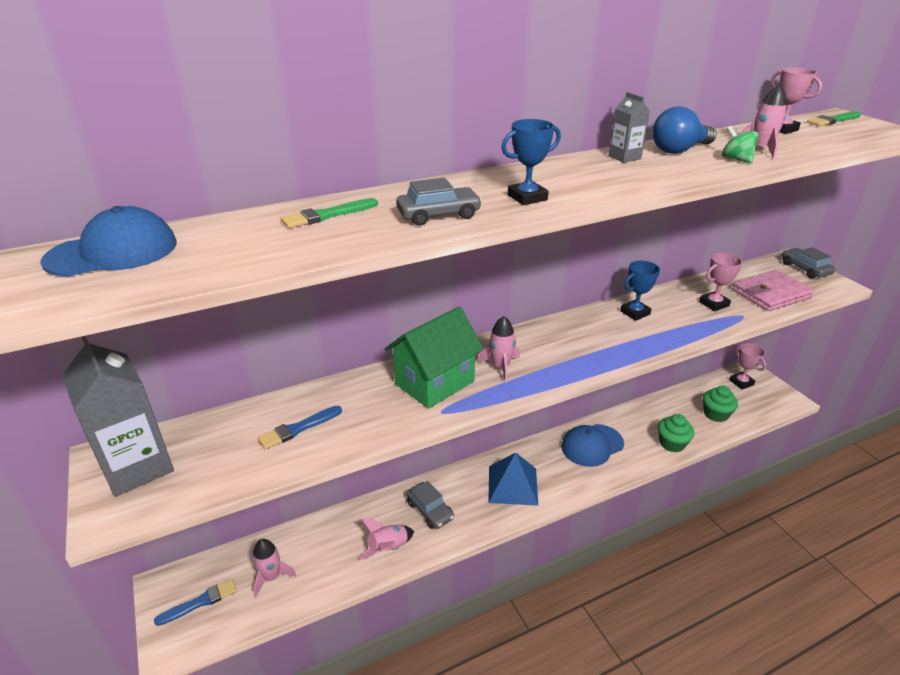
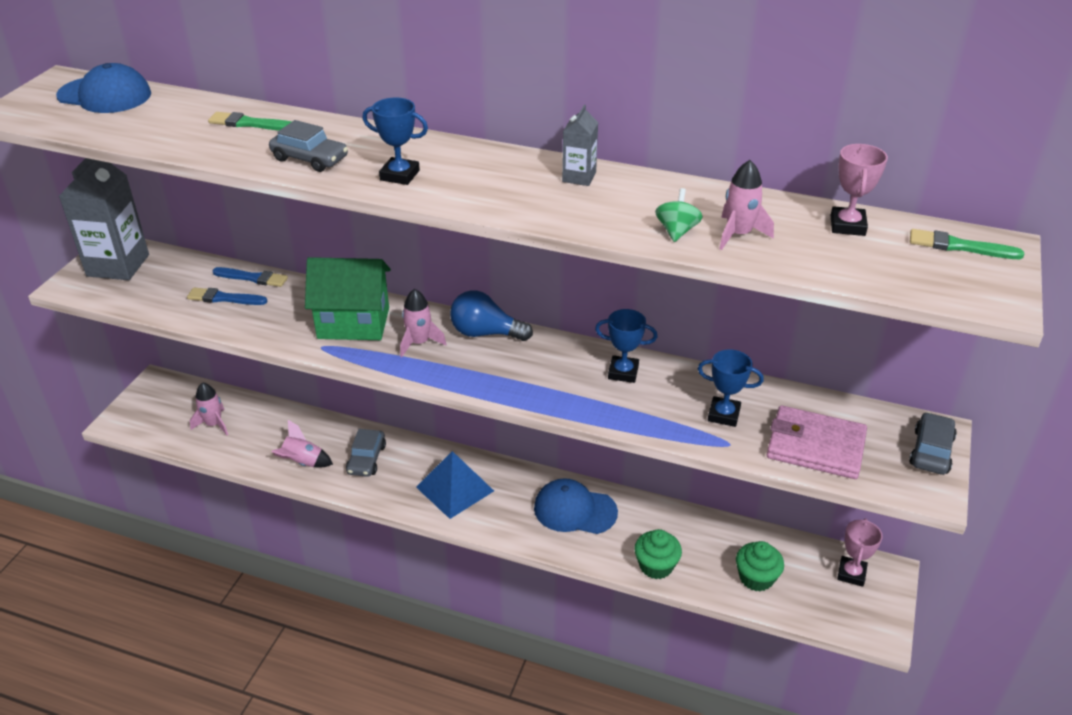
camera: 45 degrees right, 5 degrees up
(200, 602) = (160, 408): blue brush -> blue brush (252, 278)
(679, 150) = (652, 195): blue light bulb -> blue light bulb (485, 333)
(714, 304) = (723, 415): pink trophy -> blue trophy

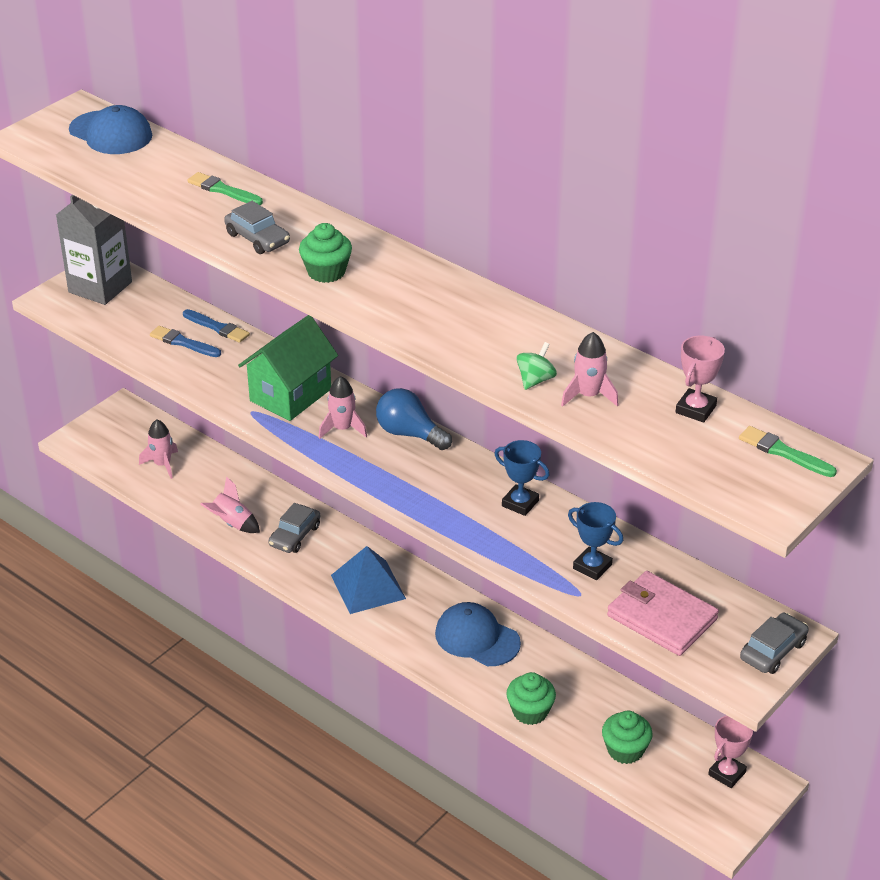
camera: 20 degrees right, 0 degrees up
(353, 323) = (290, 395): green house -> green house turned 75 degrees counterclockwise
(399, 175) = (326, 272): blue trophy -> green cupcake
(579, 177) = (484, 307): grey carton -> none

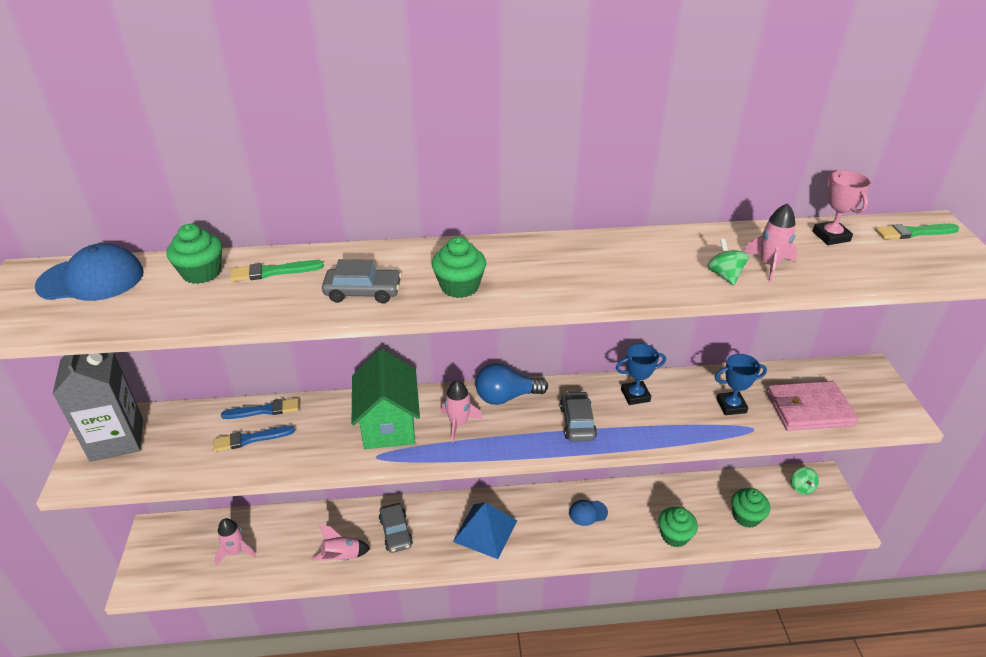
camera: 45 degrees left, 0 degrees up
(179, 165) = (201, 273): none -> green cupcake
(477, 638) = (588, 513): blue cap -> blue cap, size x0.55
(727, 773) = (801, 487): pink trophy -> green spinning top
(773, 651) = (879, 386): grey car -> grey car (577, 422)

